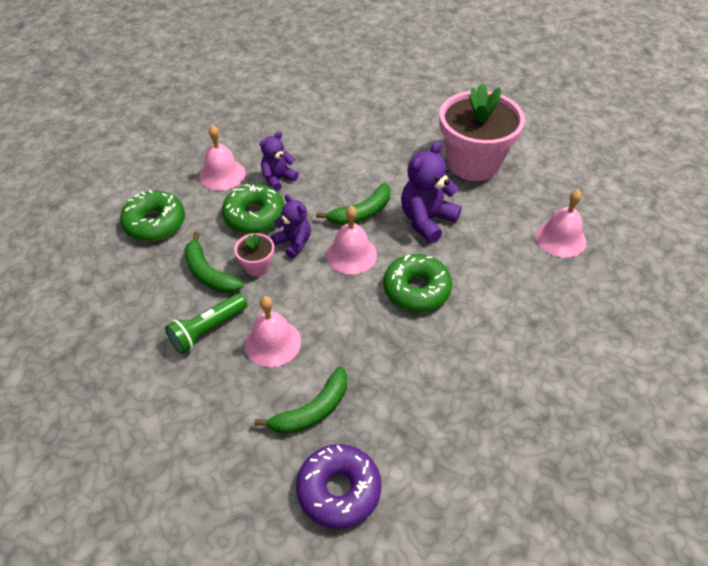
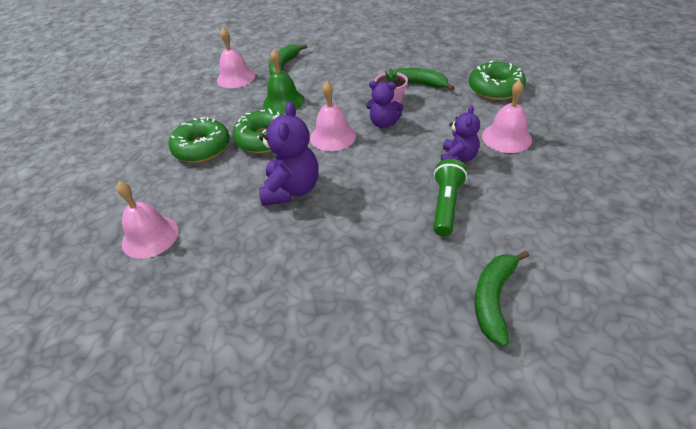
camera: 150 degrees right, 5 degrees down
(207, 330) = (378, 66): green flashlight -> green flashlight (446, 205)
(254, 216) = (436, 124): green donut -> green donut (202, 148)
(272, 343) = (334, 77): pink bell -> pink bell (236, 78)
(339, 490) = (246, 53): purple donut -> none
(361, 335) = (283, 102): none -> green bell
(362, 212) = (354, 168): green banana -> green banana (493, 299)
(473, 163) = (282, 279): pink flower pot -> none

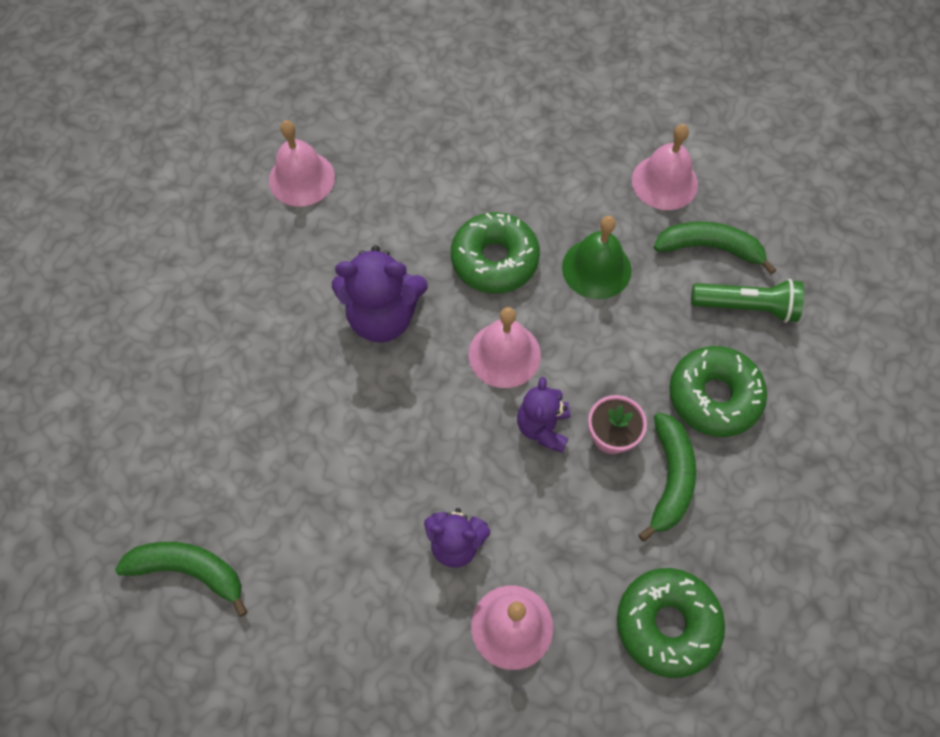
camera: 80 degrees right, 20 degrees up
(202, 148) = (471, 185): green donut -> green donut (714, 396)
(446, 205) = (350, 521): green flashlight -> green flashlight (746, 307)

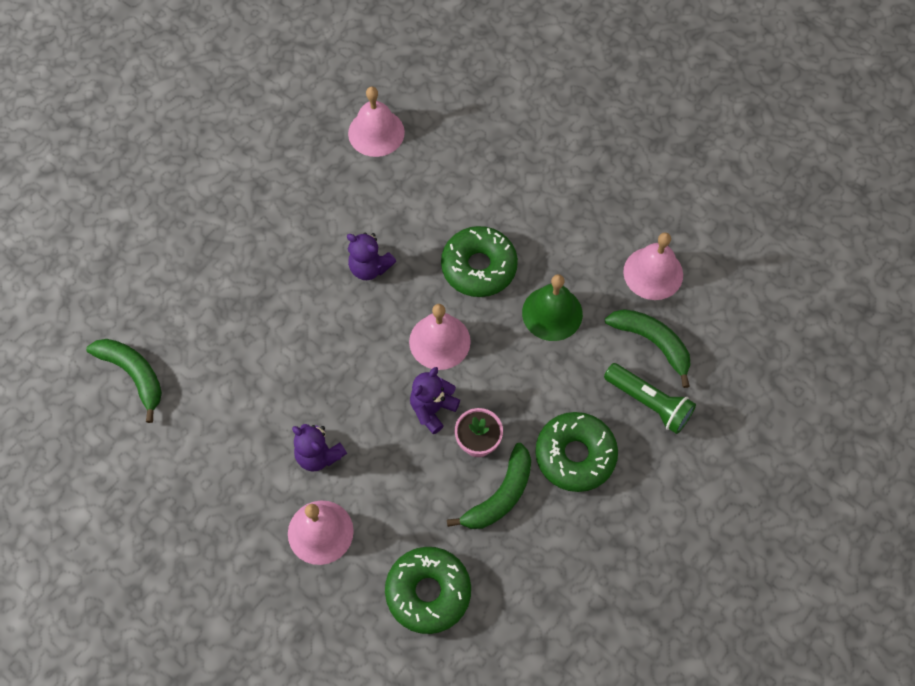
camera: 30 degrees right, 0 degrees up
(382, 317) = (369, 267): purple teddy bear -> purple teddy bear, size x0.63

